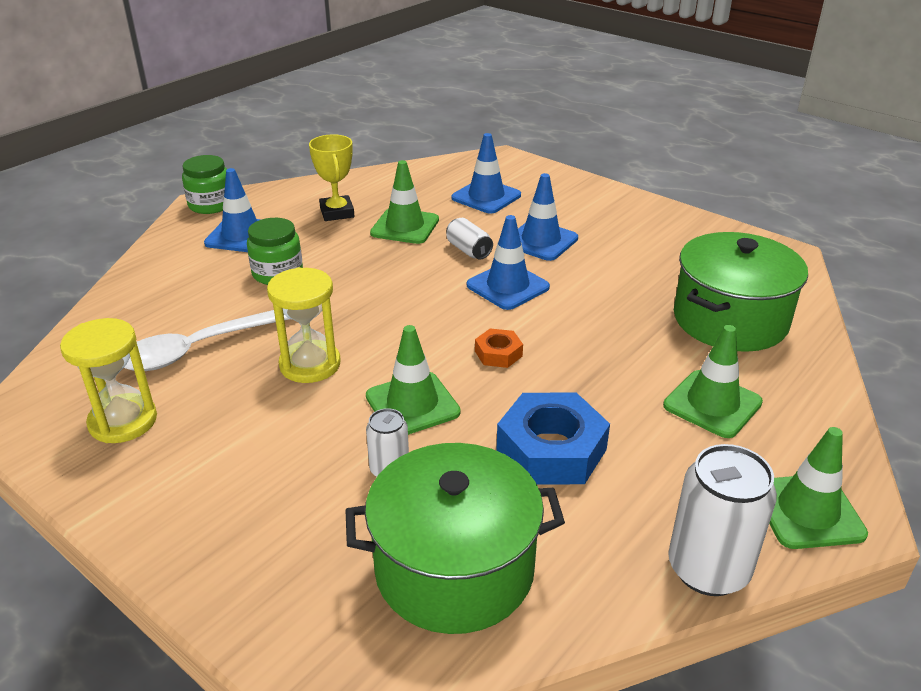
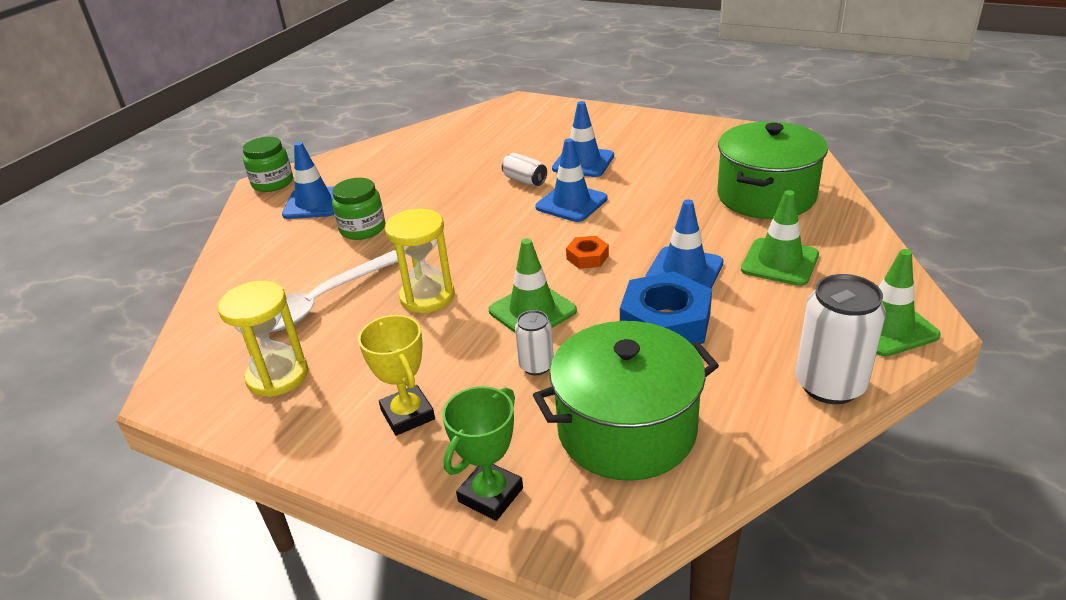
camera: 10 degrees left, 0 degrees up
(277, 610) = (490, 495): none -> green trophy
(337, 212) = (393, 170): yellow trophy -> yellow trophy (408, 415)
(405, 226) = (460, 171): green traffic cone -> none
(486, 197) = (520, 135): blue traffic cone -> blue traffic cone (684, 271)

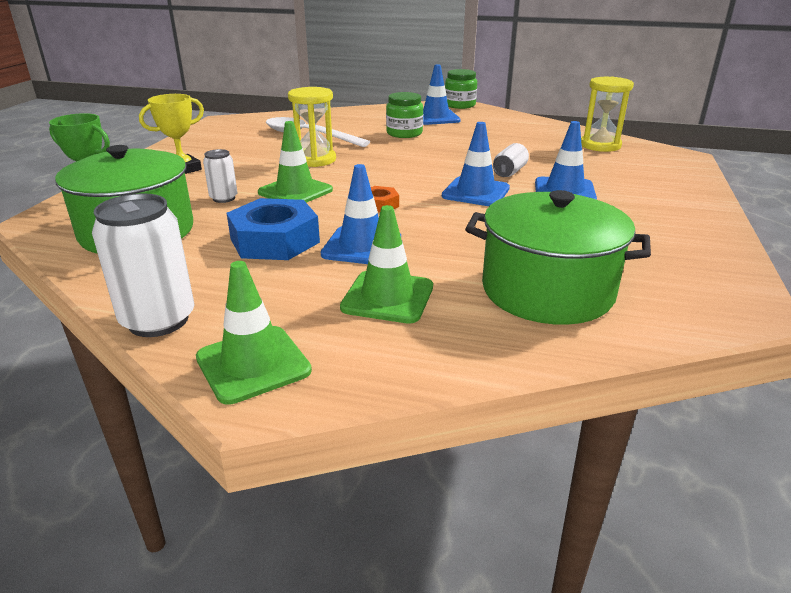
camera: 75 degrees right, 5 degrees down
(277, 376) = (231, 137): yellow hourglass -> yellow hourglass (600, 145)

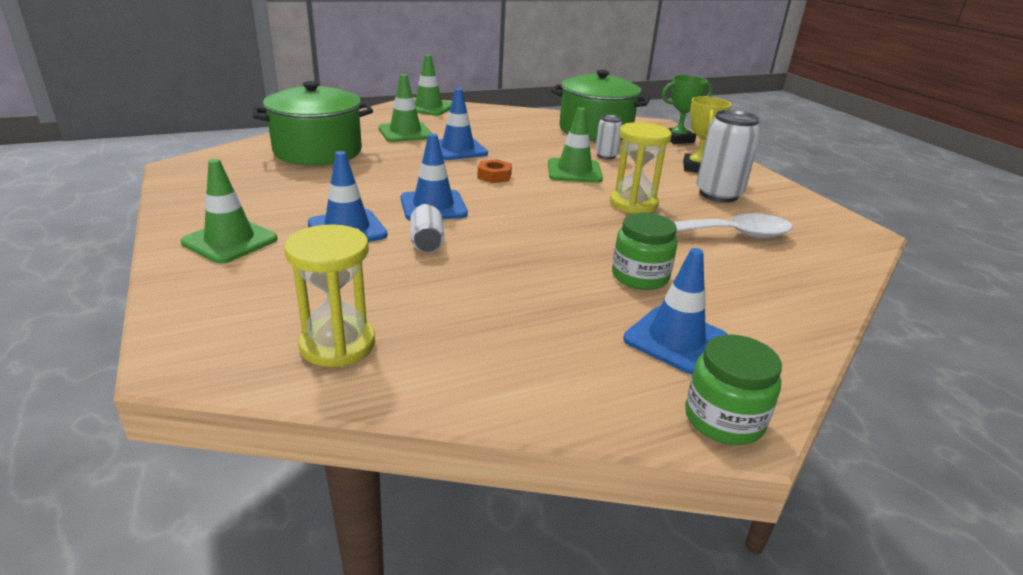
camera: 140 degrees right, 0 degrees up
(158, 320) = (492, 109): white can -> white can (718, 194)
(274, 240) = (513, 142): blue nut -> none
(665, 203) = (230, 241): none -> green traffic cone

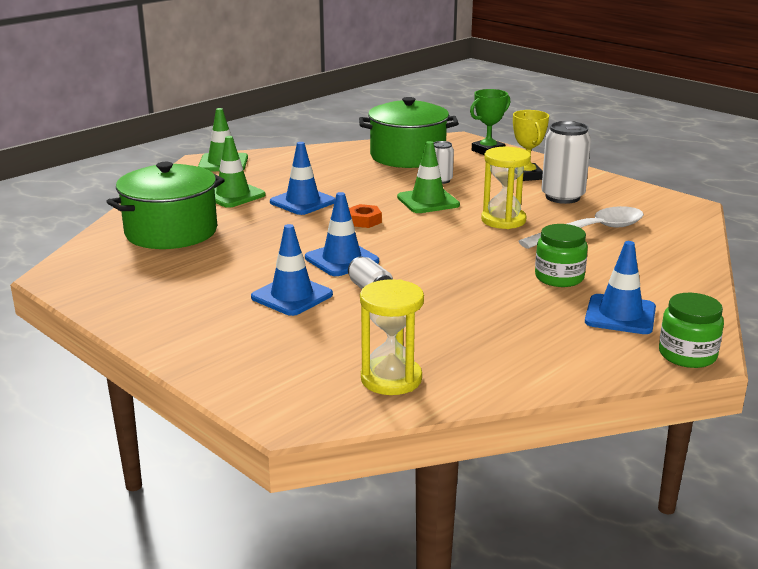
camera: 20 degrees left, 5 degrees down
(230, 241) = (202, 329): green traffic cone -> none

